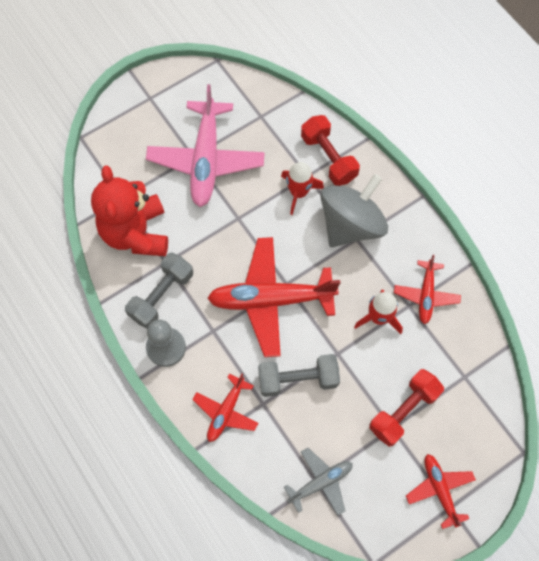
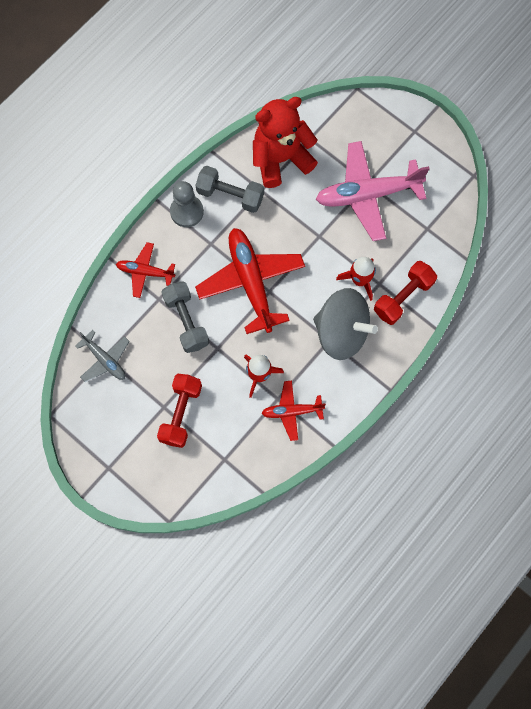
camera: 75 degrees right, 5 degrees up
(403, 411) = (181, 413): red dumbbell -> red dumbbell turned 75 degrees clockwise
(439, 490) = (121, 456): red plane -> none

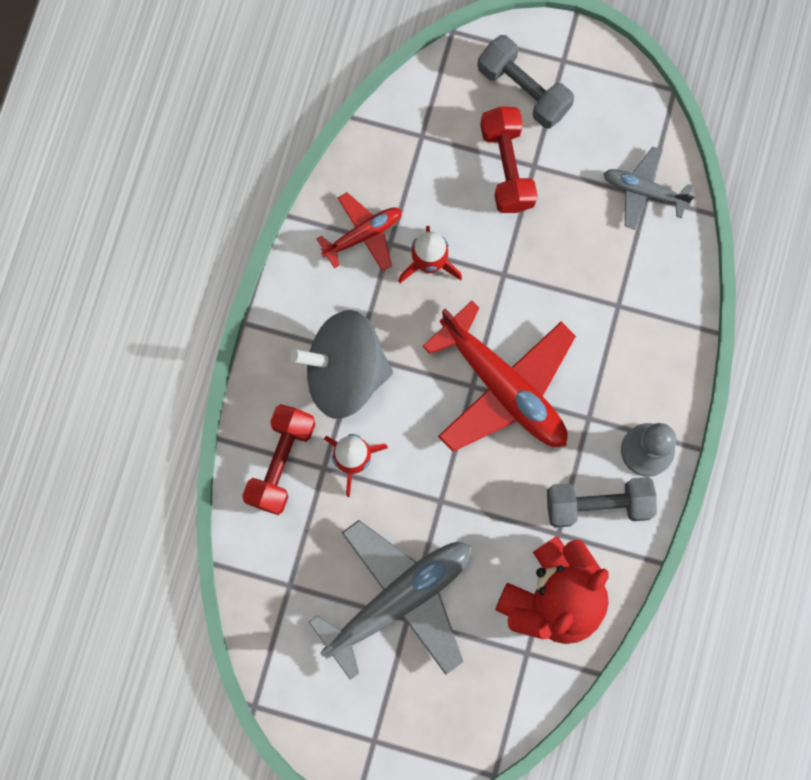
camera: 155 degrees right, 5 degrees up
(145, 272) = (657, 334): red plane -> none
(186, 321) = (563, 291): grey dumbbell -> grey dumbbell (523, 90)
(367, 195) = (399, 599): pink plane -> grey plane

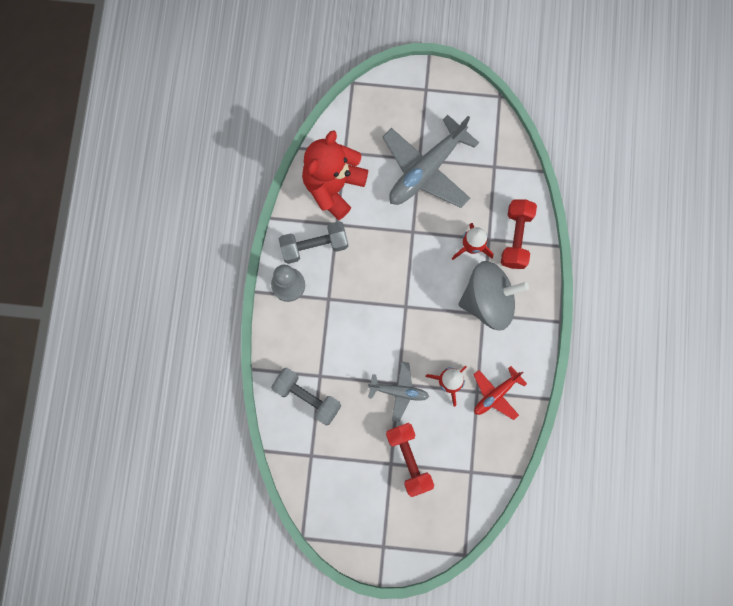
camera: 170 degrees right, 0 degrees up
(503, 387) = (385, 309): red plane -> none
(523, 90) = (407, 518): grey dumbbell -> grey dumbbell (307, 397)
(643, 191) = (313, 459): grey plane -> grey plane (399, 391)

